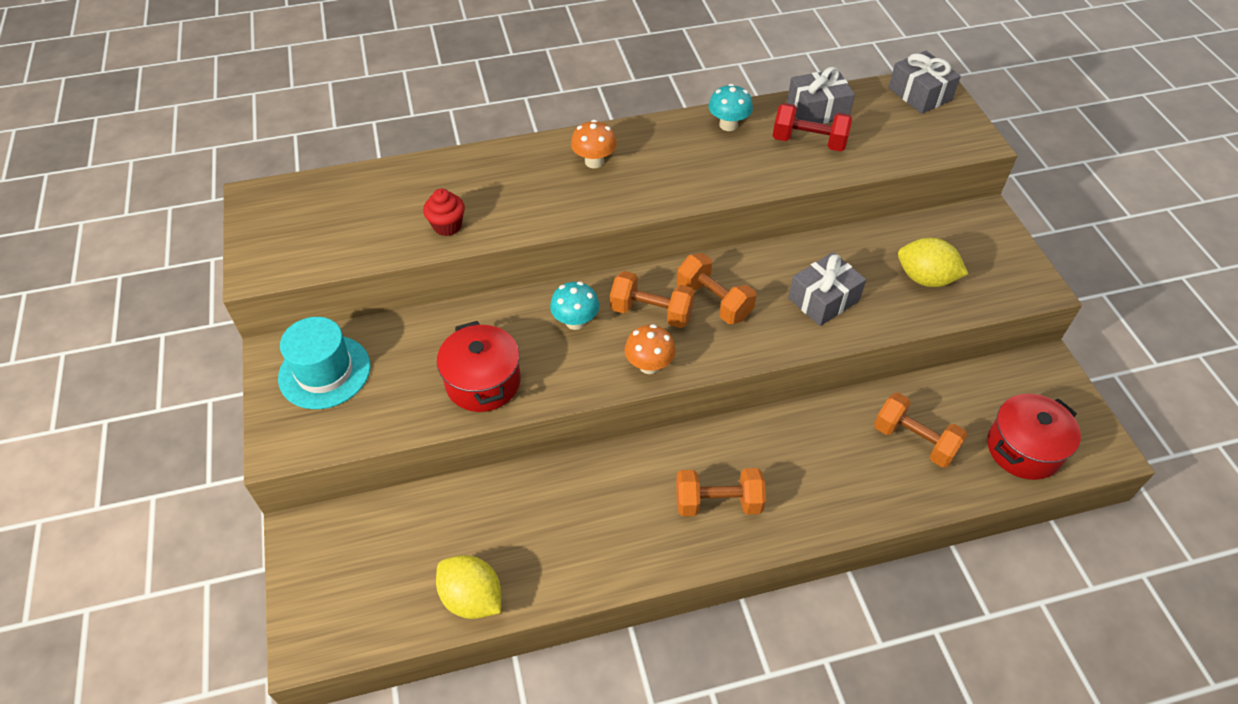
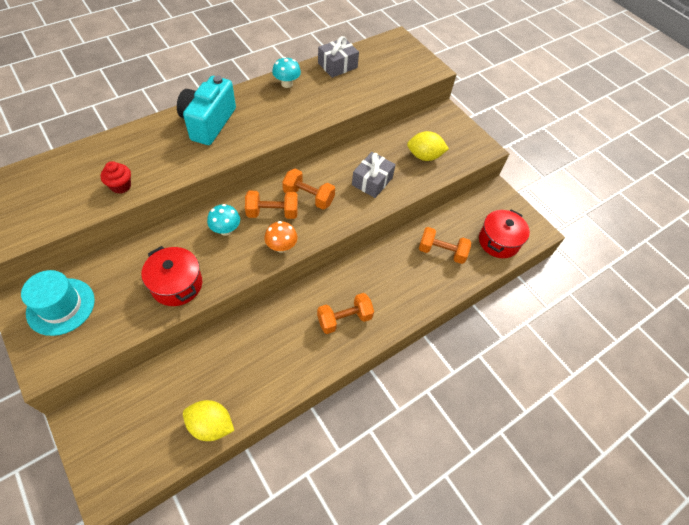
camera: 25 degrees left, 5 degrees up
(594, 161) = (208, 123): orange mushroom -> turquoise camera
(808, 142) = (338, 86): red dumbbell -> none
(919, 94) = (393, 46): grey gift -> none

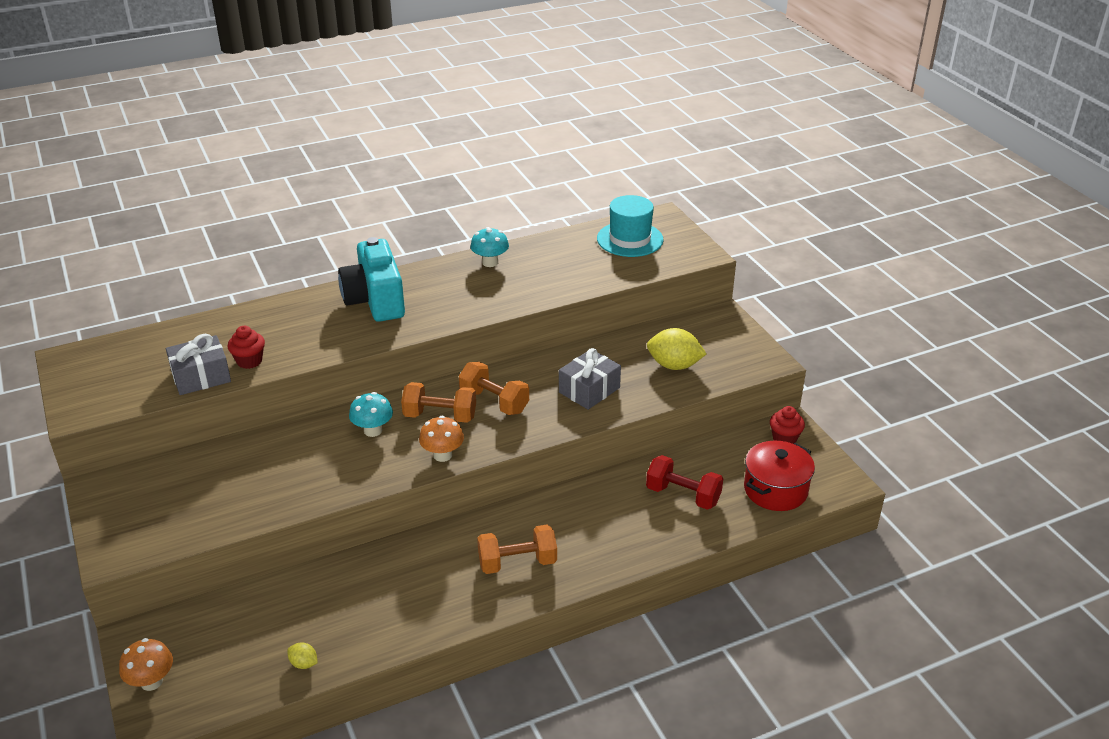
camera: 15 degrees right, 20 degrees down
(61, 306) = (146, 495): turquoise hat -> turquoise hat (630, 239)
(98, 458) = (151, 681): none -> orange mushroom
(177, 284) = (295, 485): red pot -> none
(208, 123) = (375, 300): turquoise camera -> turquoise camera turned 45 degrees counterclockwise
(211, 425) = (304, 663): yellow lemon -> yellow lemon, size x0.48
(337, 65) = (566, 244): grey gift -> grey gift (201, 377)
(441, 252) = (683, 495): orange dumbbell -> red dumbbell
(495, 201) = (784, 438): none -> red cupcake

